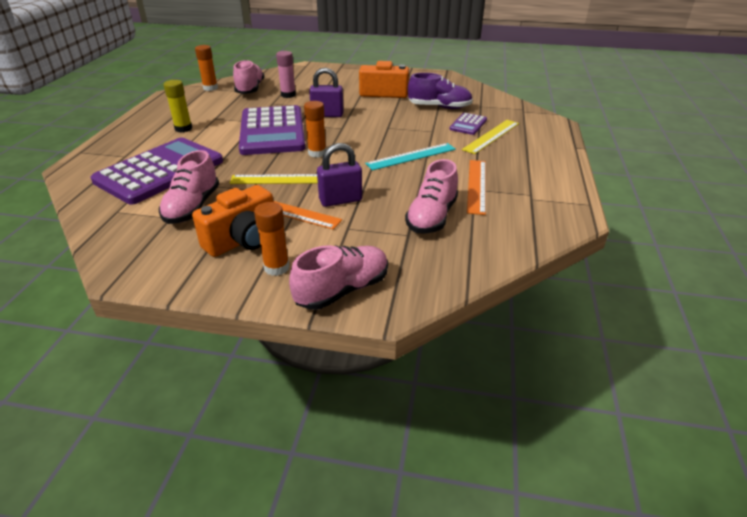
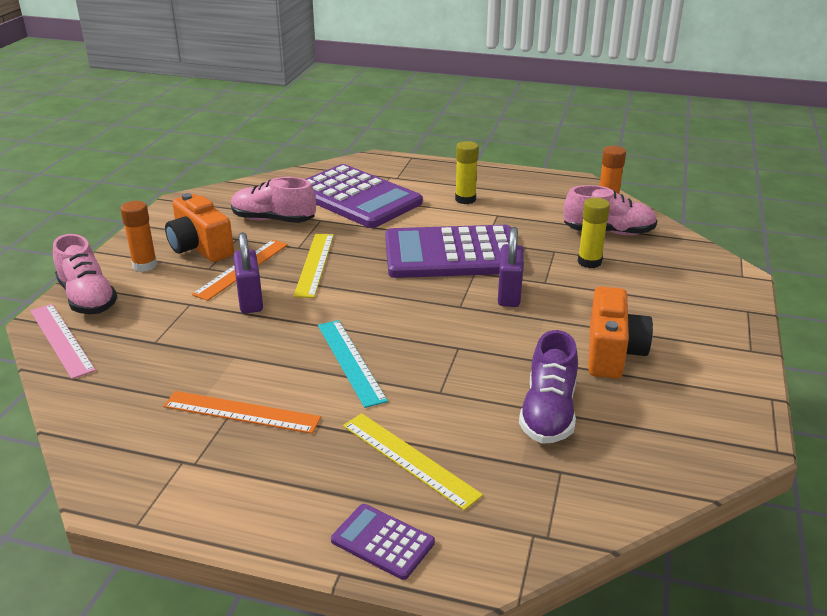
camera: 95 degrees right, 5 degrees down
(288, 95) = (589, 262): pink glue stick -> yellow glue stick
(317, 153) = (379, 286): orange glue stick -> none
(417, 287) = (61, 339): none -> pink ruler
(431, 217) = (181, 362): pink shoe -> none
(468, 124) = (464, 438): purple calculator -> purple calculator (382, 542)

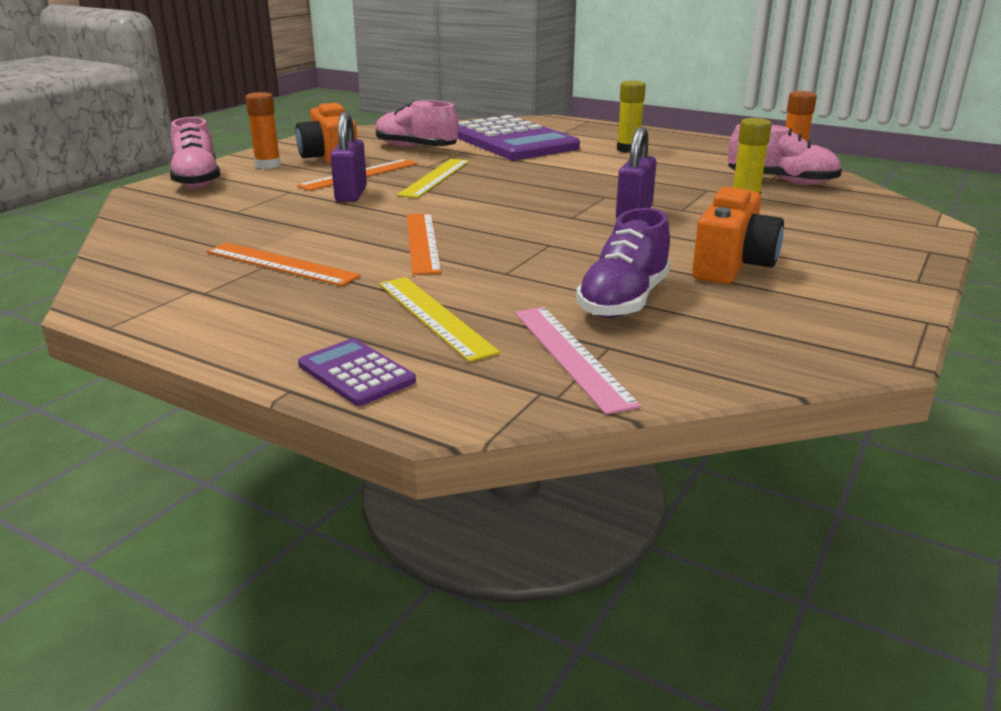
camera: 15 degrees right, 5 degrees down
(61, 339) = (150, 202): pink ruler -> pink ruler (571, 355)
(350, 361) = (422, 242): turquoise ruler -> orange ruler
(452, 254) = (588, 182): purple calculator -> none

